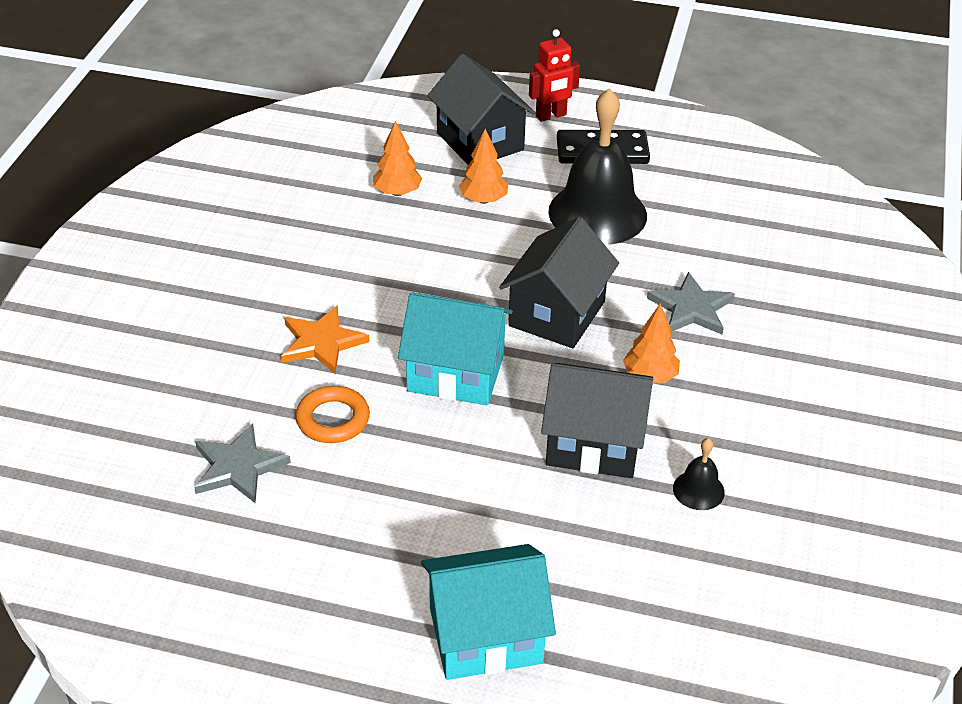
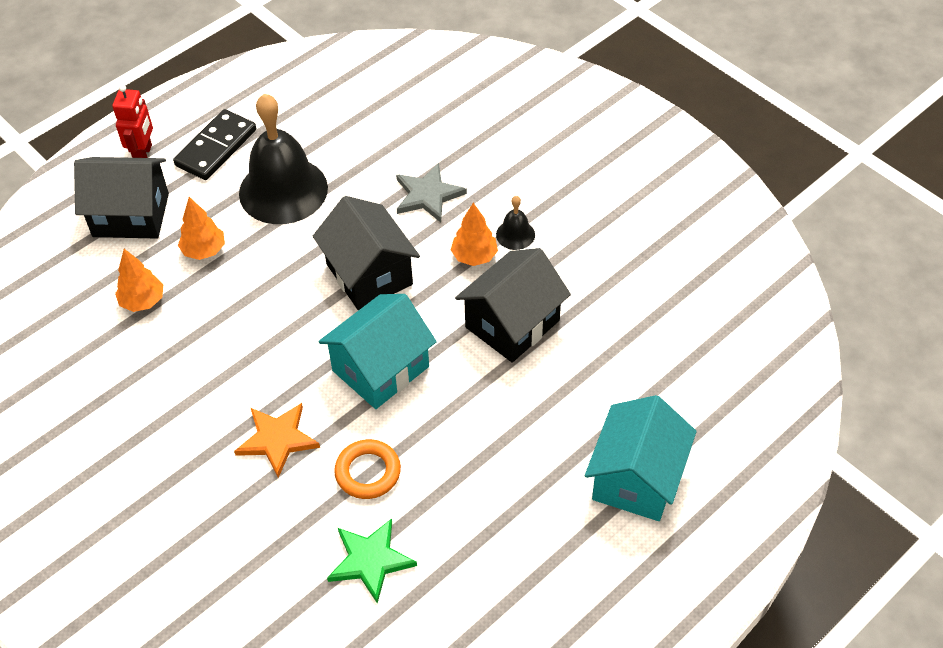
camera: 55 degrees left, 10 degrees up
(238, 467) = (370, 560): grey star -> green star
(698, 490) = (595, 290): black bell -> black bell (515, 234)

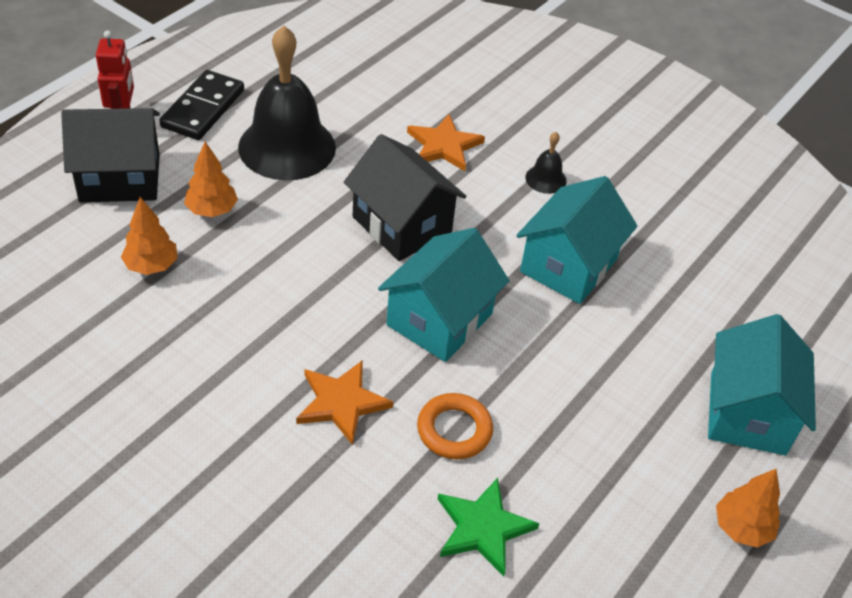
camera: 15 degrees left, 5 degrees down
(428, 195) = (444, 146): grey star -> orange star
(474, 256) = (509, 202): orange tree -> orange tree (741, 528)
(512, 324) = (568, 265): black house -> turquoise house

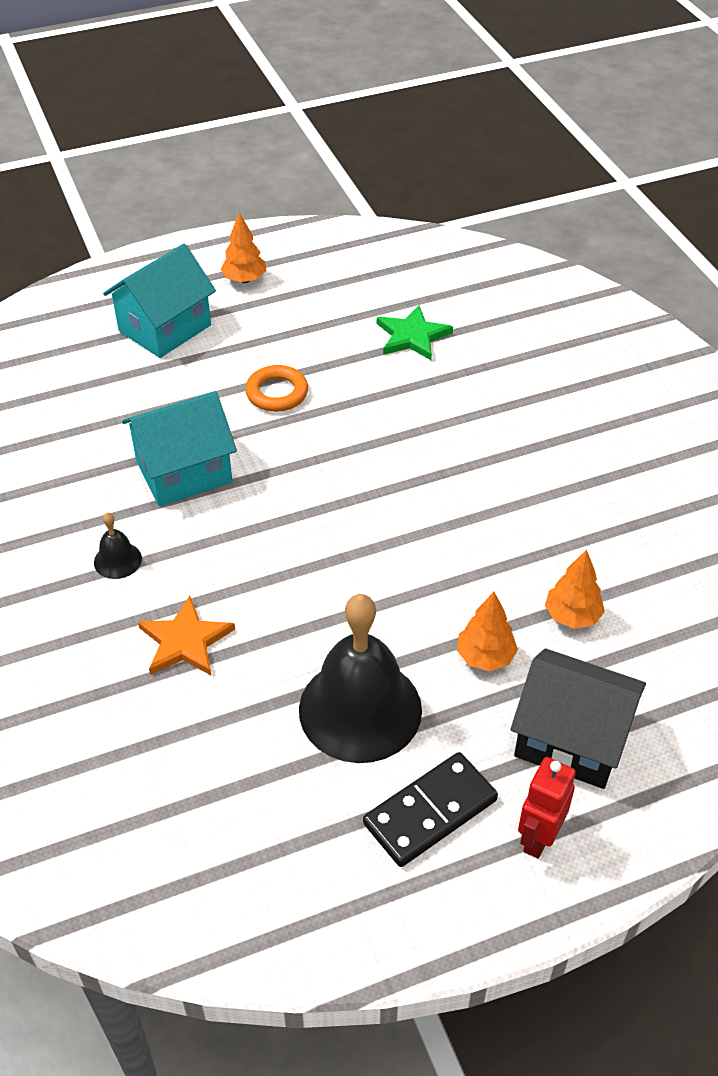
camera: 145 degrees left, 0 degrees up
(341, 403) = (461, 439): orange star -> none
(402, 225) = (302, 566): black house -> none
(439, 319) = (336, 470): turquoise house -> none
(454, 430) = (387, 393): orange ring -> orange ring (277, 393)

